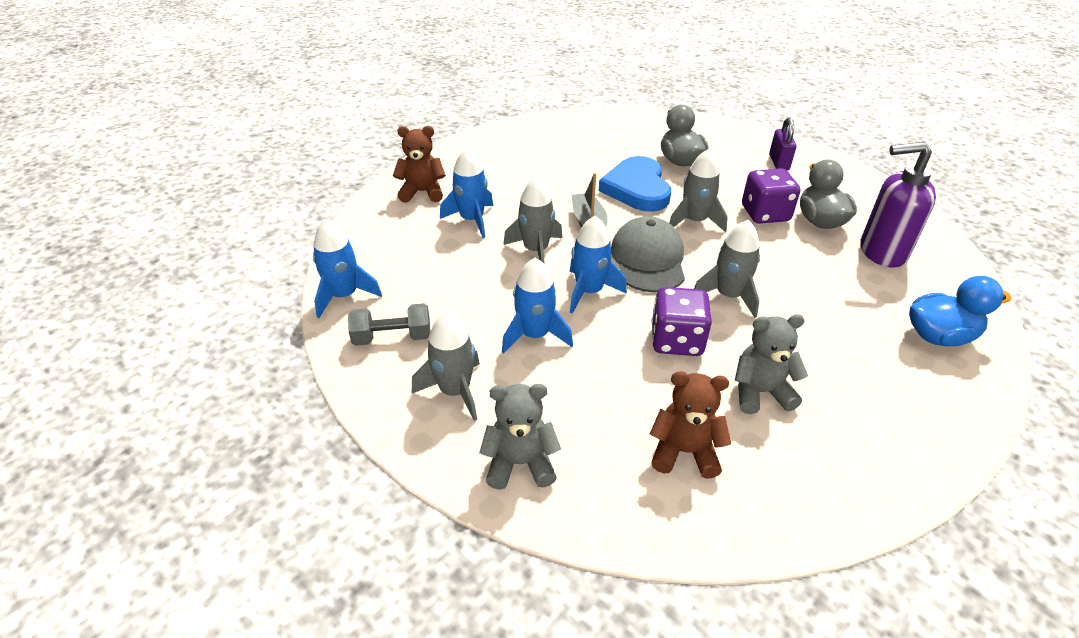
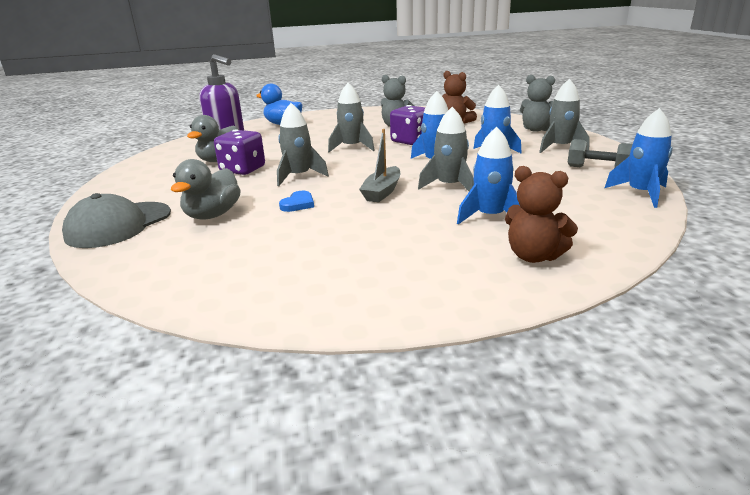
camera: 145 degrees left, 15 degrees down
(637, 188) = (298, 204): blue heart -> blue heart, size x0.44
(648, 259) = (371, 167): grey cap -> grey cap (118, 225)
(778, 162) = (143, 193): purple padlock -> none

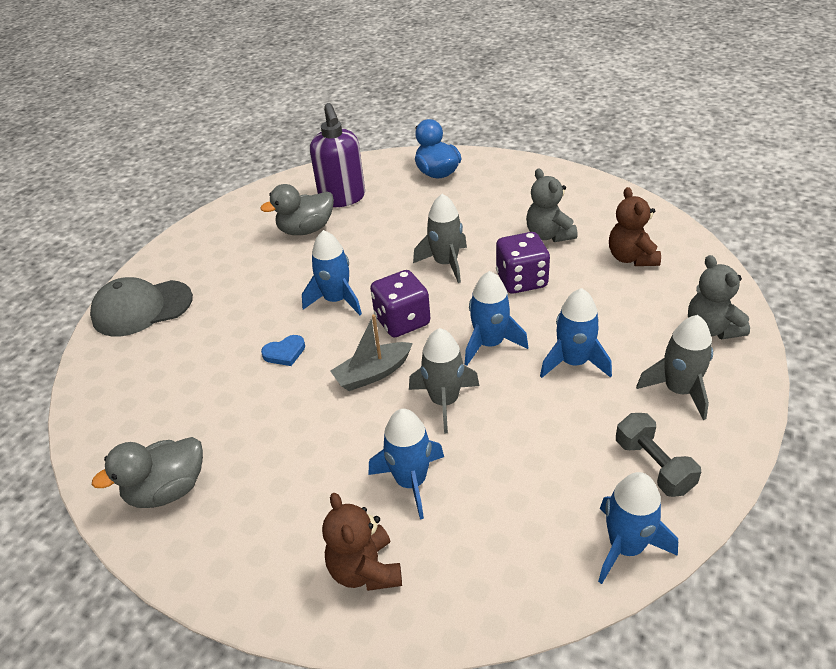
camera: 40 degrees right, 15 degrees up
(212, 215) = (210, 332): grey duck -> grey duck (167, 490)
(243, 170) = (305, 260): purple dice -> purple dice (402, 321)
(299, 176) = (336, 300): grey rocket -> blue rocket

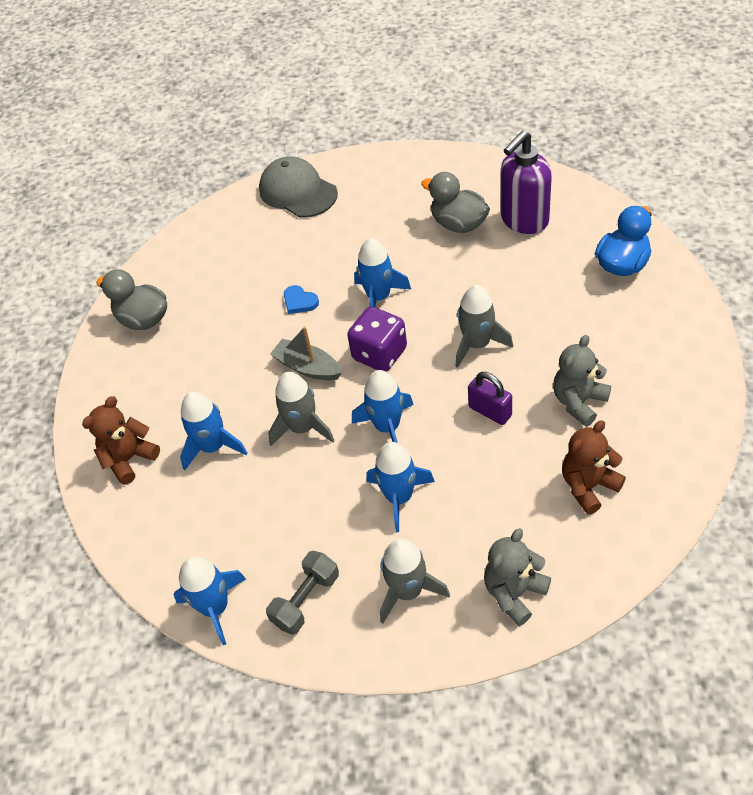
camera: 65 degrees right, 10 degrees up
(521, 280) = (490, 411): purple dice -> purple padlock

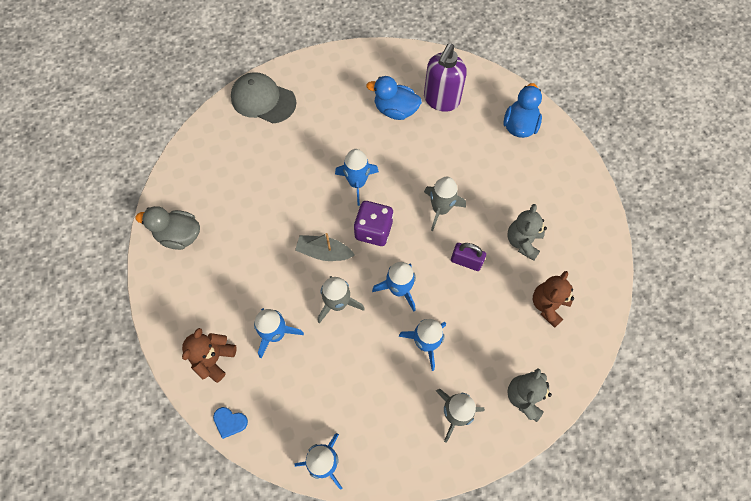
camera: 25 degrees left, 15 degrees up
(299, 302) = (298, 197): blue heart -> blue heart (230, 422)
(306, 600) = (387, 439): grey dumbbell -> none
(458, 224) = (395, 110): grey duck -> blue duck

